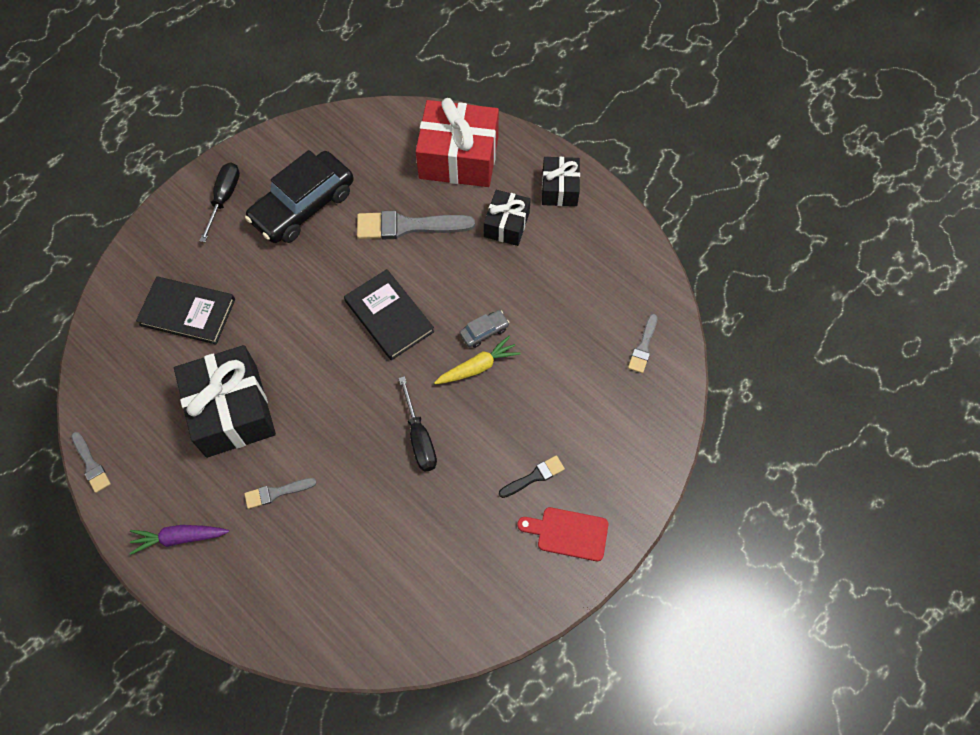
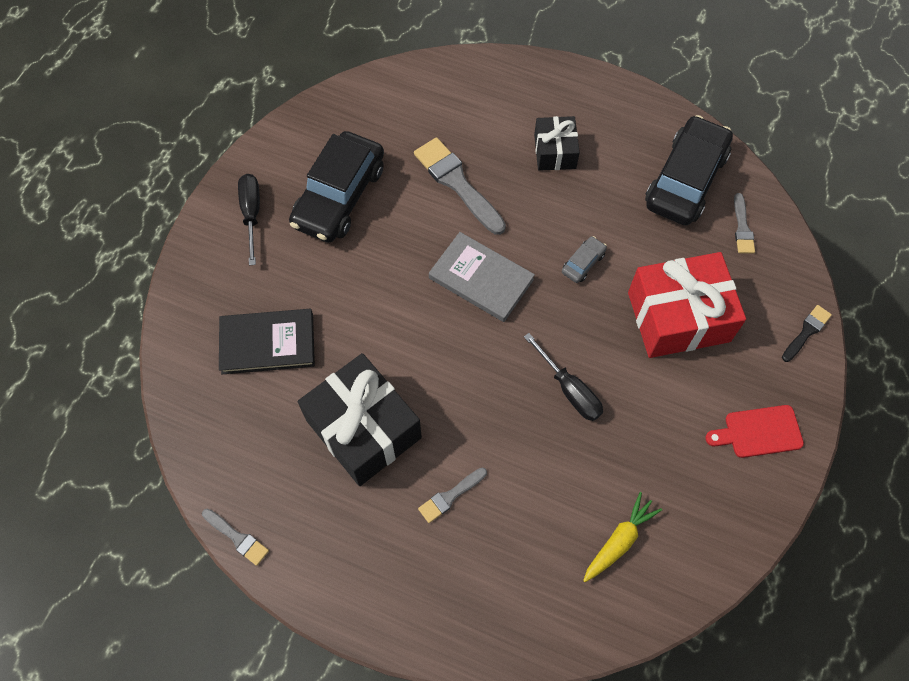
camera: 20 degrees left, 0 degrees up
(179, 538) = (370, 580): purple carrot -> none
(389, 316) = (481, 279): black book -> grey book
(408, 226) = (457, 183): grey brush -> grey brush turned 75 degrees clockwise
(459, 157) = (476, 100): red gift -> red gift (678, 317)
(477, 367) = (593, 300): yellow carrot -> yellow carrot (619, 541)
(534, 476) = (700, 388): black brush -> black brush (806, 332)
(559, 189) = (589, 101): black gift -> none
(612, 287) = (685, 180): none -> black car

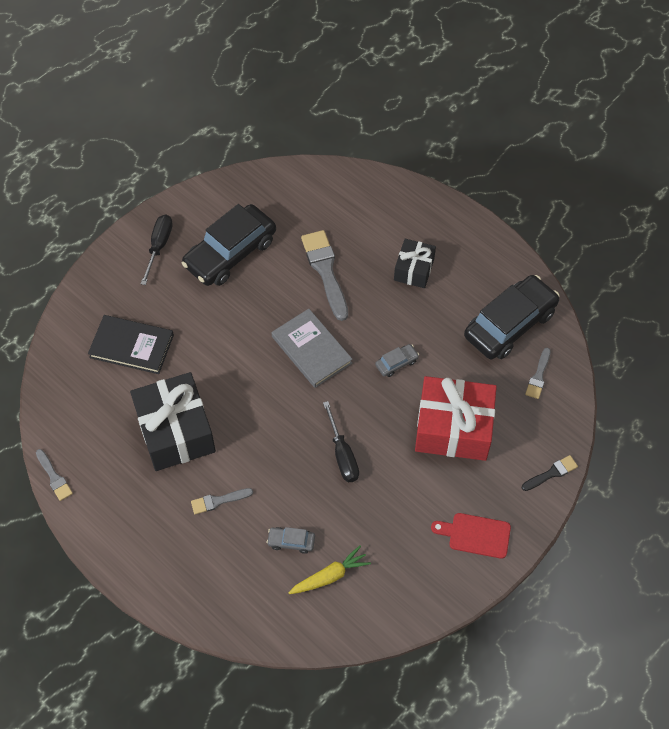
camera: 20 degrees right, 5 degrees down
(556, 515) = (291, 541): none -> grey car

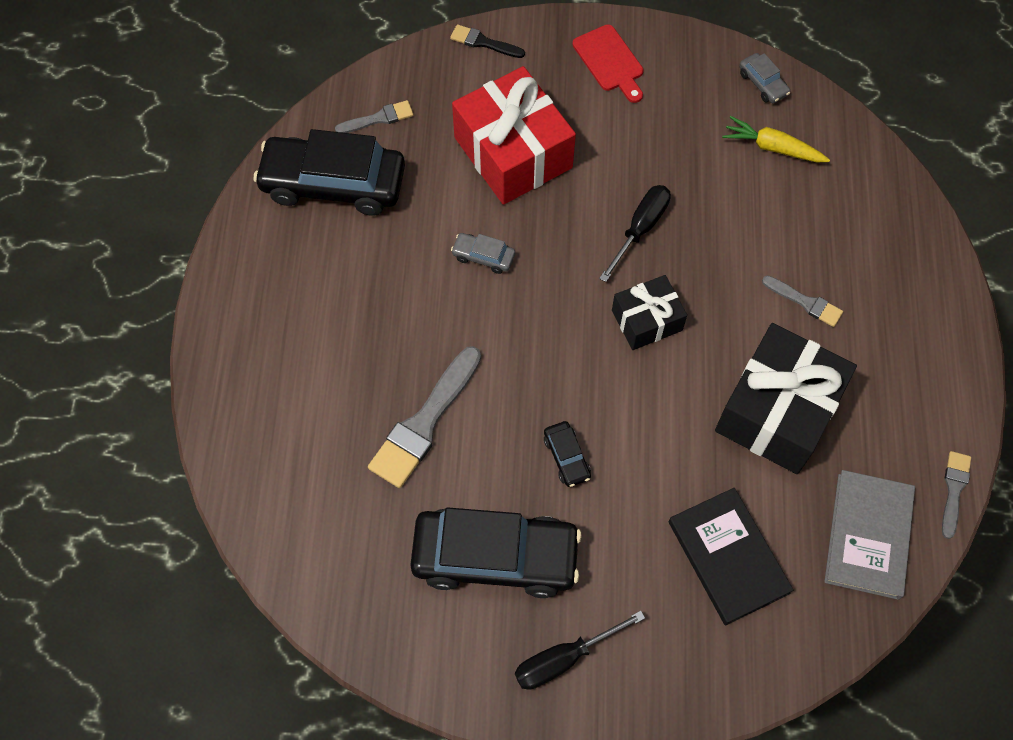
camera: 130 degrees left, 5 degrees up
(248, 317) = (566, 457): none -> black car
(291, 541) = (775, 204): grey car -> grey car (762, 83)
(311, 350) = (546, 353): grey book -> grey book (868, 535)
(414, 269) = (339, 327): black gift -> black gift (646, 320)

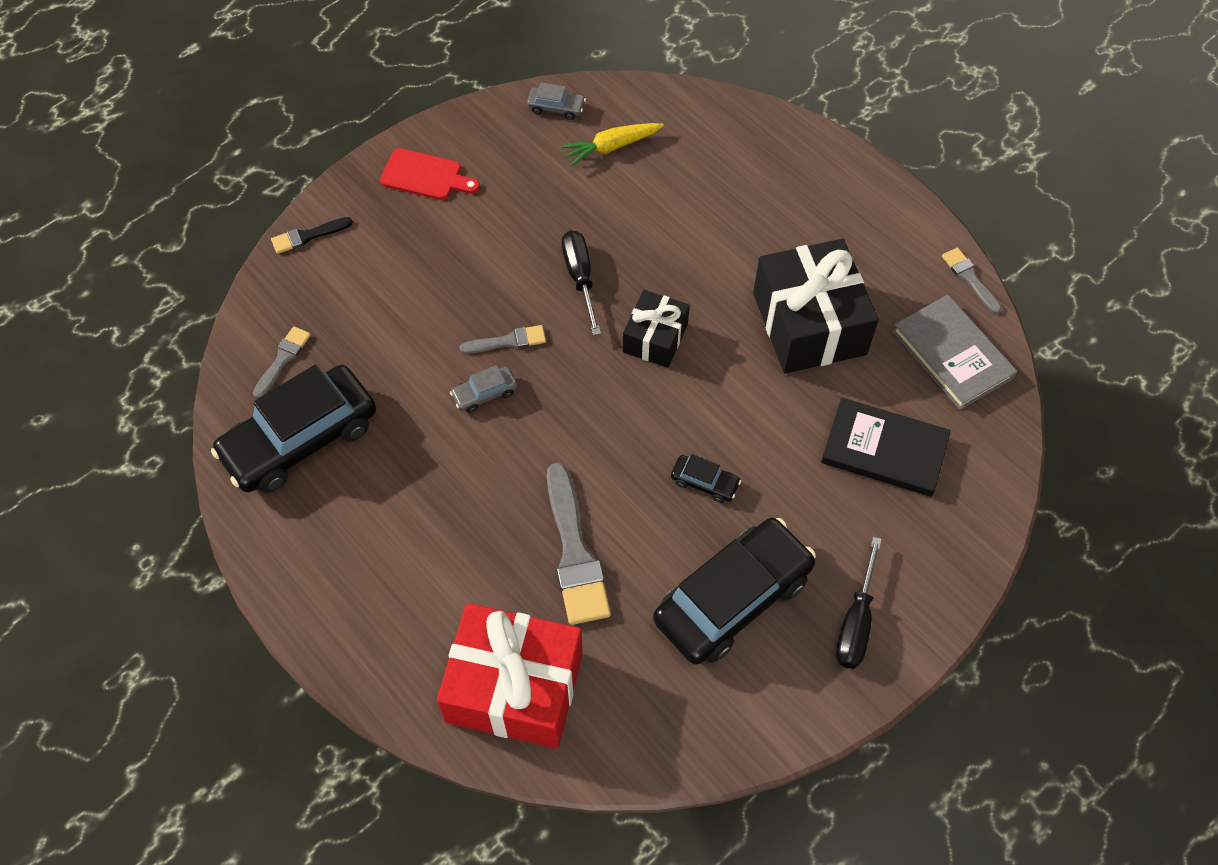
camera: 45 degrees left, 5 degrees down
(513, 153) = (423, 299): red gift -> red gift (514, 687)
(805, 302) = (748, 235): grey brush -> grey brush (508, 341)

